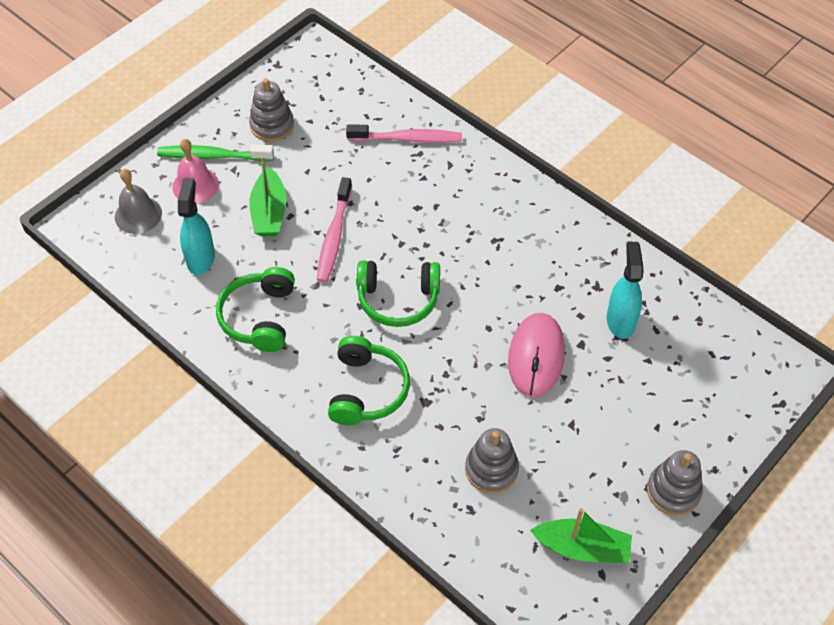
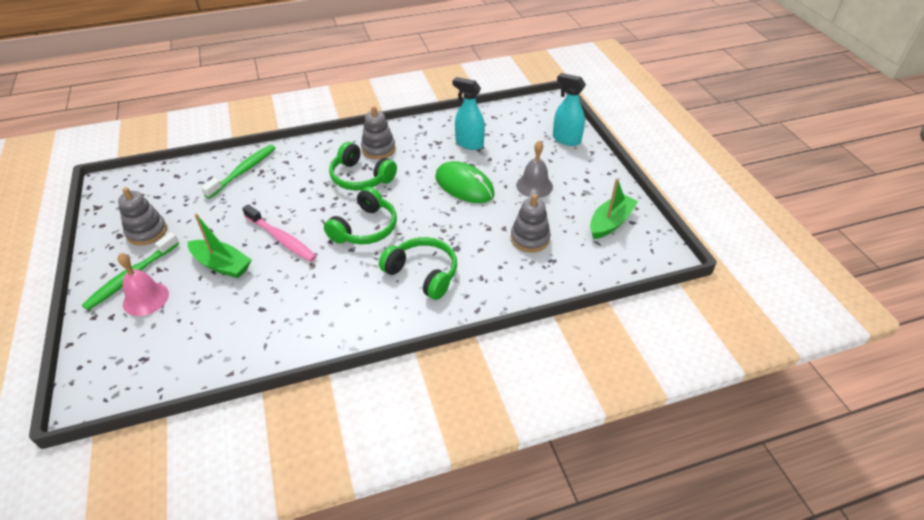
camera: 60 degrees left, 10 degrees down
(138, 215) = (129, 348): grey bell -> grey bell (534, 186)
(201, 258) = (218, 323): turquoise spray bottle -> turquoise spray bottle (566, 139)
(260, 317) = (308, 308): green headphones -> green headphones (361, 177)
(407, 139) = (243, 171): pink toothbrush -> green toothbrush
(536, 356) = (464, 185): pink mouse -> green mouse
(673, 491) = (595, 172): grey stacking toy -> grey stacking toy (378, 149)

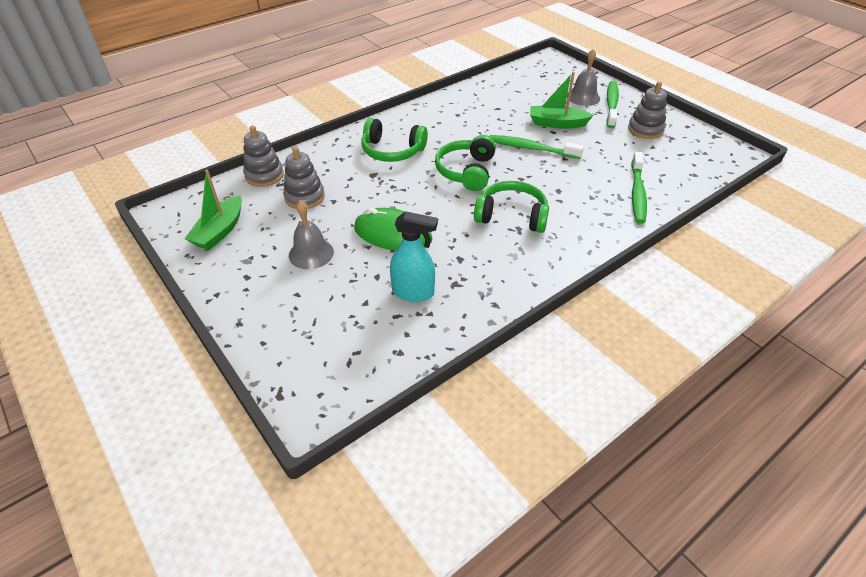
camera: 160 degrees right, 0 degrees up
(146, 298) = (583, 97): pink bell -> grey bell
(281, 239) = (531, 148): pink toothbrush -> green toothbrush
(378, 149) = (521, 255): grey stacking toy -> grey stacking toy (264, 175)
(566, 139) = (278, 336): turquoise spray bottle -> none

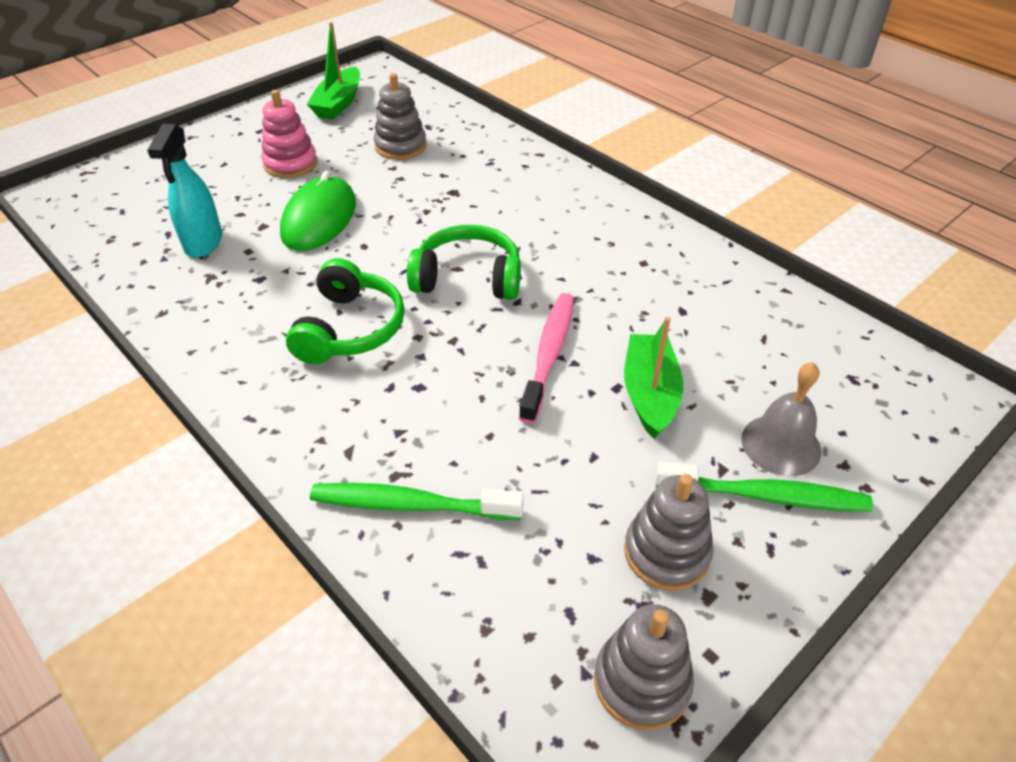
camera: 85 degrees right, 0 degrees up
(220, 231) = (338, 103): green boat -> green boat turned 90 degrees counterclockwise
(264, 175) = (445, 114): grey stacking toy -> grey stacking toy (642, 682)
(311, 253) = (290, 164): grey bell -> pink stacking toy
(392, 151) = (516, 203): green headphones -> none
(531, 148) = (549, 354): green toothbrush -> pink toothbrush

